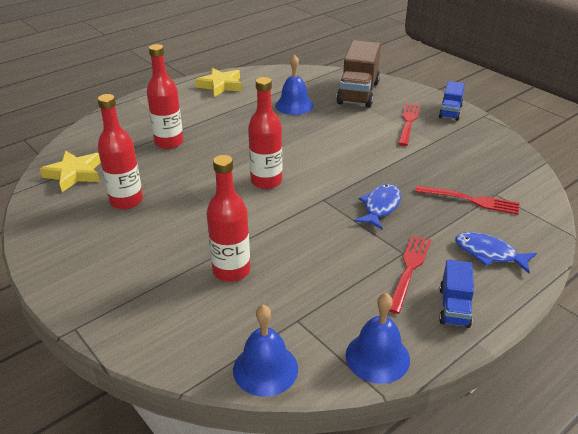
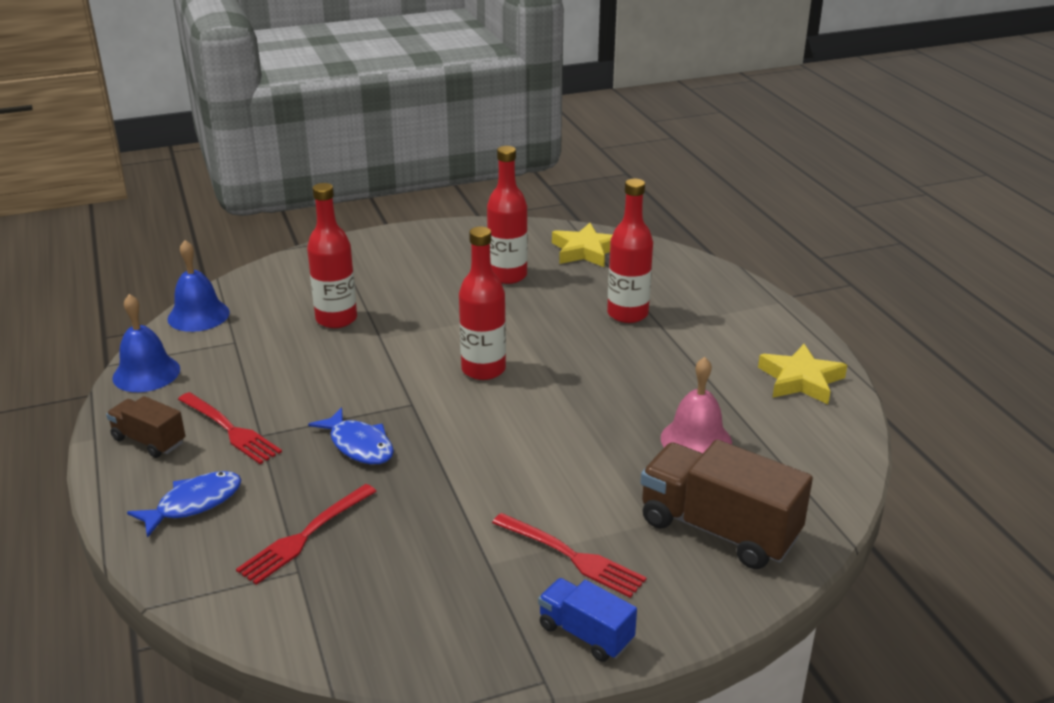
camera: 110 degrees right, 5 degrees down
(294, 105) = (696, 440): blue bell -> pink bell
(454, 307) = (149, 441): blue truck -> brown truck

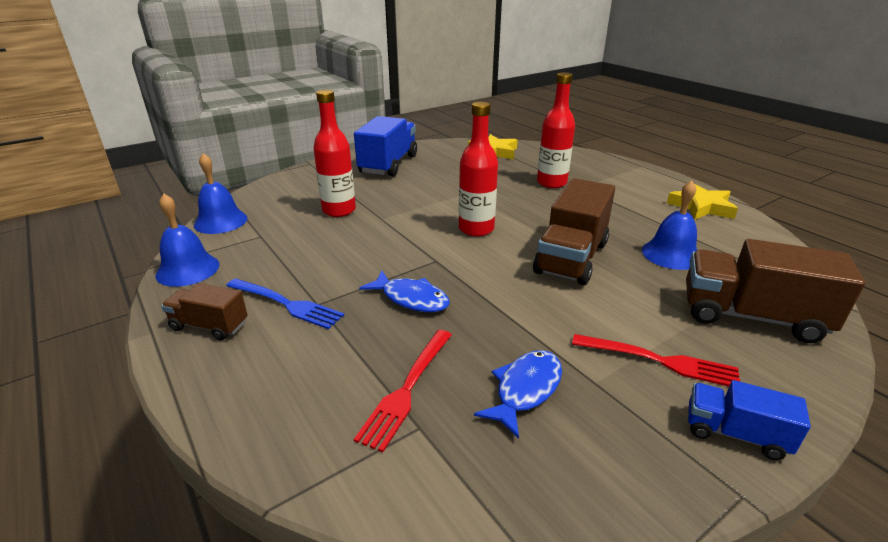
camera: 15 degrees left, 0 degrees up
(194, 504) = (278, 378): blue fish -> blue fish (525, 390)
(230, 429) = (286, 304): red fork -> blue fork
(432, 255) = (388, 164): none -> blue truck
(507, 276) = (451, 170): red bottle -> none
(570, 425) = (571, 258): none -> brown truck
(696, 440) = (671, 254): pink bell -> blue bell

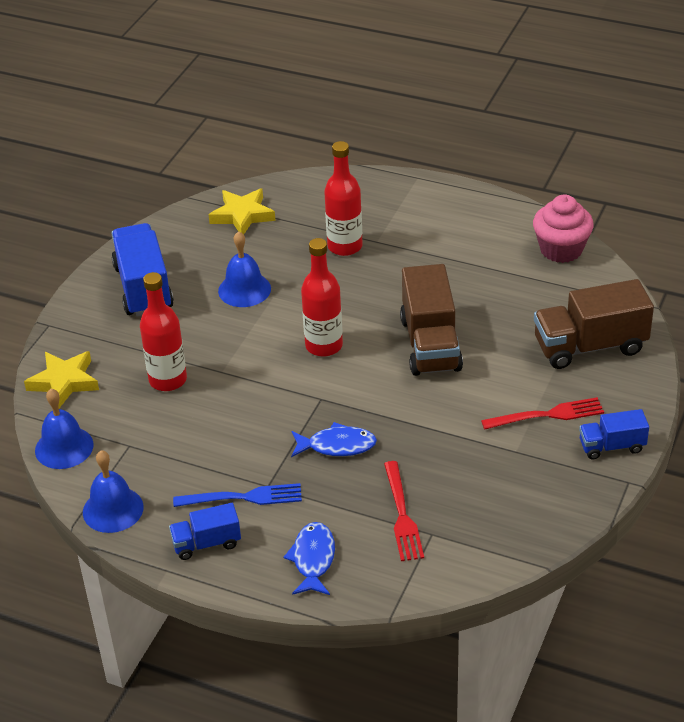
camera: 30 degrees left, 10 degrees up
(209, 326) = (206, 543): brown truck -> blue truck
(525, 390) = (477, 478): blue fish -> blue fish (313, 559)
(671, 254) = (506, 303): blue bell -> blue bell (244, 289)
(701, 207) = (503, 226): yellow star -> yellow star (64, 382)
(753, 235) = (561, 249): none -> pink cupcake

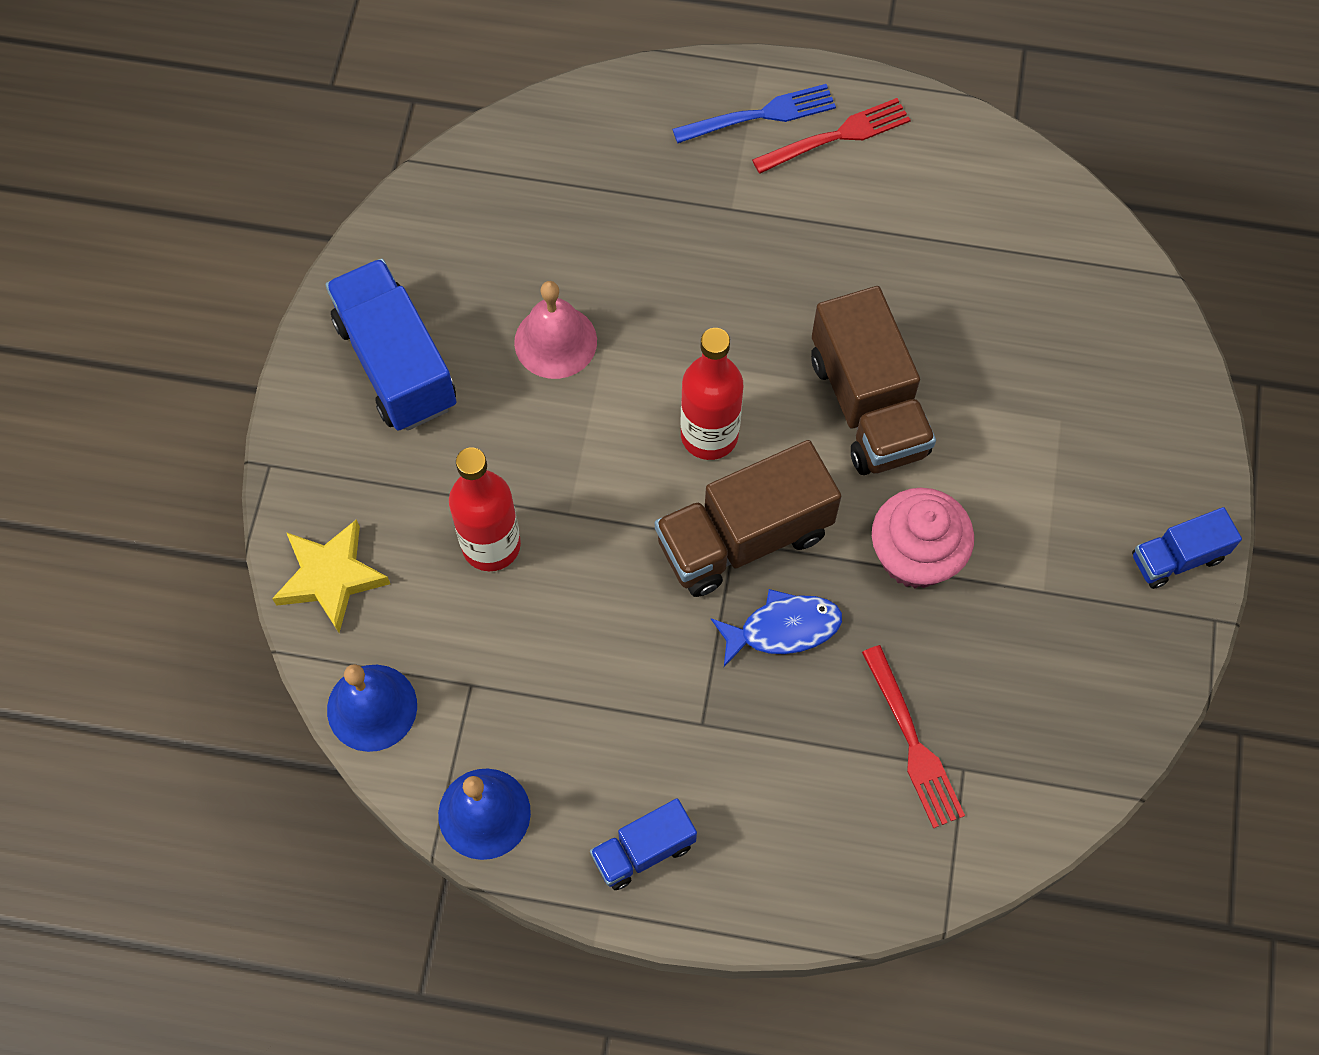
camera: 15 degrees left, 25 degrees up
(242, 215) = (508, 187): yellow star -> none
(243, 497) = (672, 753): blue fork -> blue fork (760, 115)
(244, 289) = (555, 341): blue bell -> pink bell
(313, 559) = (807, 849): blue fish -> none
(345, 246) = (685, 227): red bottle -> none
(547, 415) = (1071, 514): red fork -> red fork (836, 136)
(561, 249) = (1013, 182): pink cupcake -> pink cupcake (915, 556)
(590, 346) = (1101, 370): brown truck -> brown truck (744, 537)

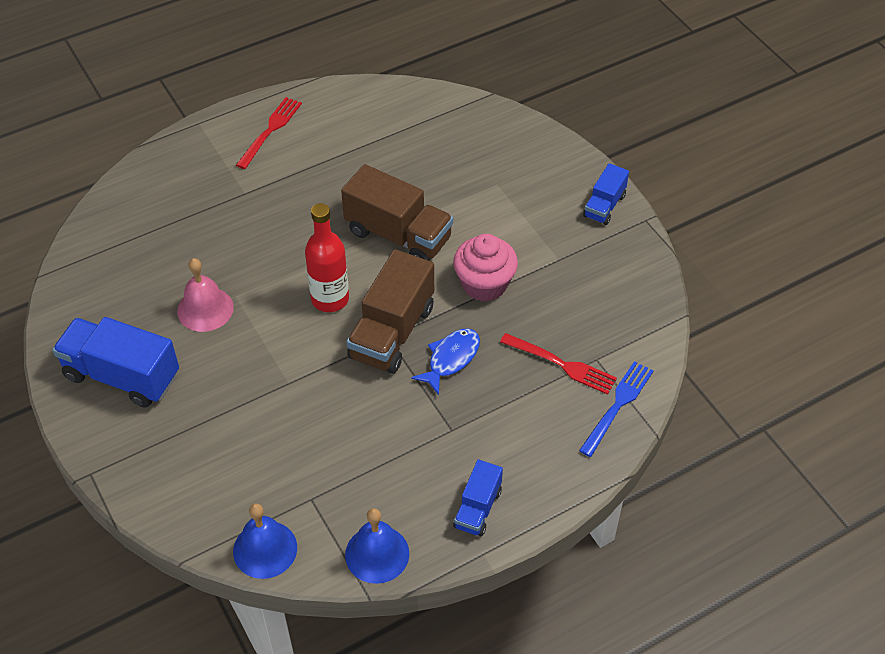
camera: 40 degrees left, 15 degrees down
(331, 577) = (180, 503): yellow star -> none
(491, 545) = (259, 425): red bottle -> none
(760, 115) = (221, 144): blue fork -> blue fork (617, 406)

